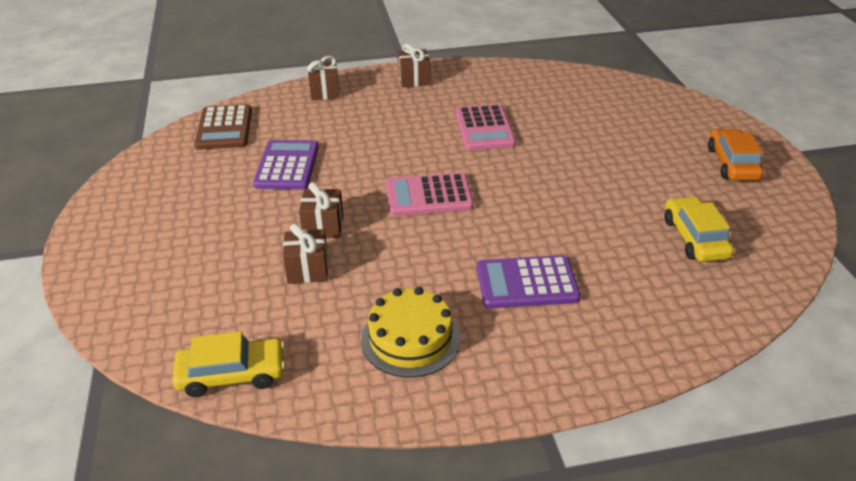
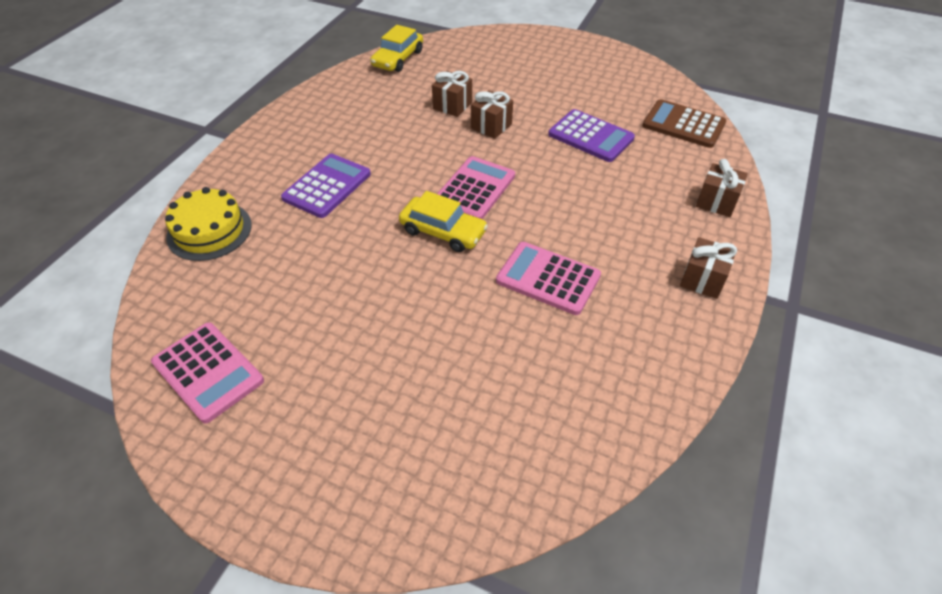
camera: 125 degrees right, 10 degrees up
(410, 339) = (346, 119): yellow cake -> yellow cake (209, 231)
(695, 238) = (247, 311): yellow car -> yellow car (443, 231)
(732, 163) = (286, 446): orange car -> none
(753, 223) = (208, 371): none -> pink calculator

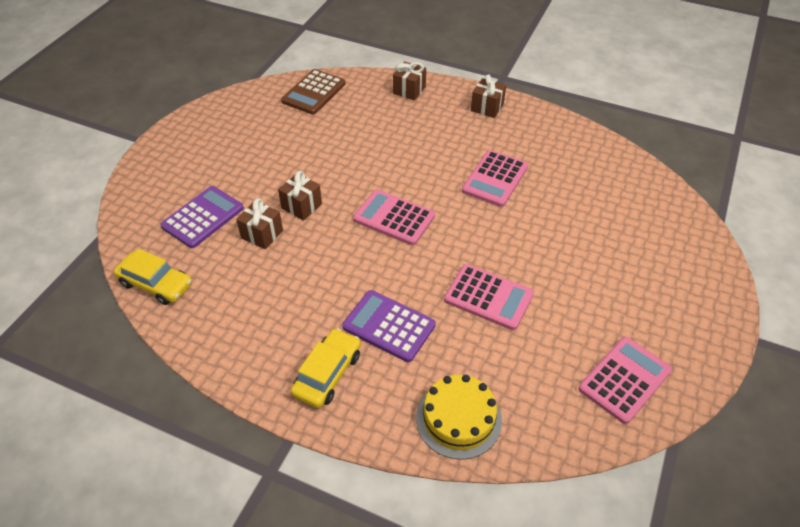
camera: 90 degrees left, 0 degrees up
(350, 260) = (488, 297): none -> pink calculator
(443, 231) = (449, 238): yellow car -> yellow car (327, 373)
(590, 136) = (324, 144): purple calculator -> purple calculator (203, 217)

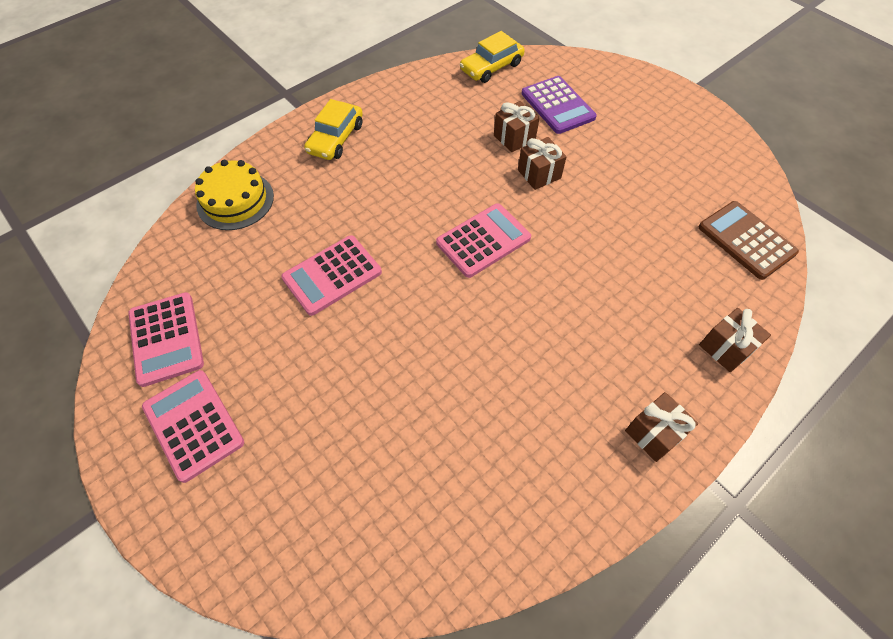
camera: 115 degrees right, 10 degrees up
(327, 373) = (336, 138): yellow car -> yellow car turned 60 degrees clockwise
(388, 326) = (353, 189): purple calculator -> none
(495, 179) = (497, 367): pink calculator -> pink calculator (193, 425)

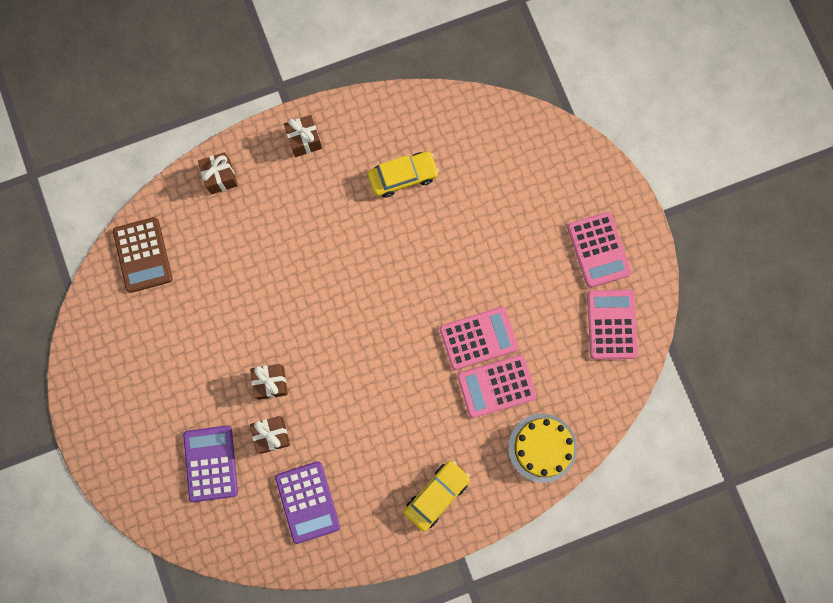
camera: 160 degrees left, 20 degrees up
(455, 104) = (307, 502): none -> purple calculator
(483, 240) = (349, 329): pink calculator -> pink calculator (496, 386)
(491, 67) = (249, 546): yellow car -> yellow car (403, 176)

